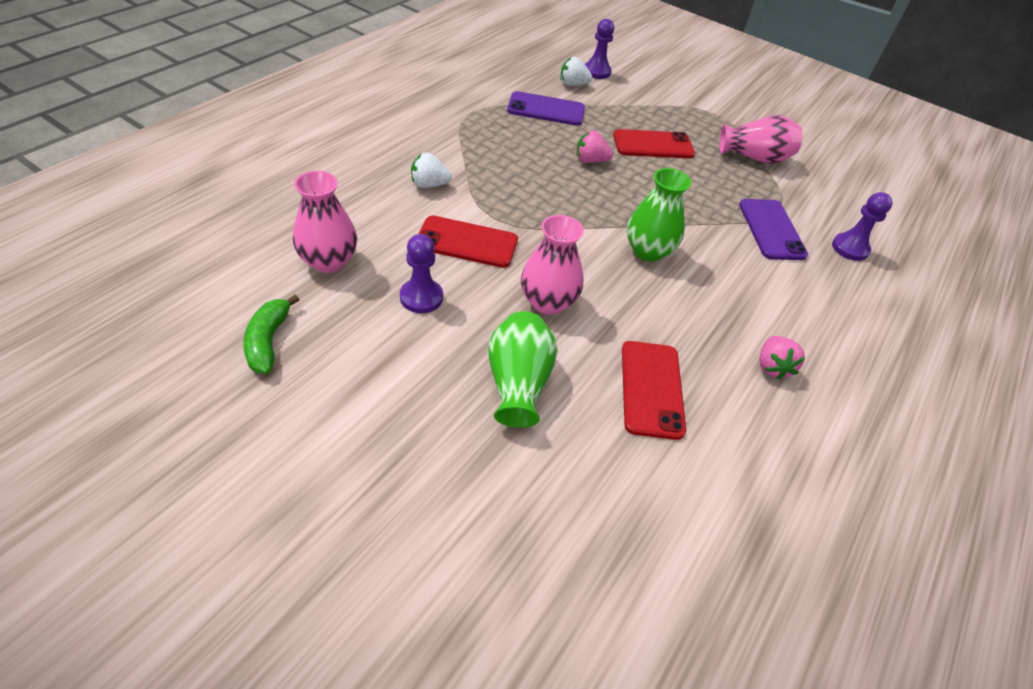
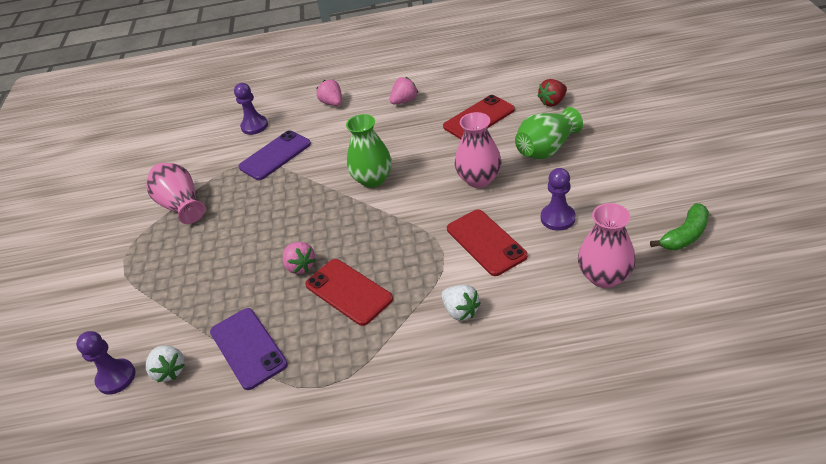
camera: 120 degrees left, 5 degrees down
(594, 479) = (552, 102): none -> red strawberry
(653, 145) = (229, 255): red phone -> red phone (348, 292)
(838, 317) = (332, 103): none -> pink strawberry

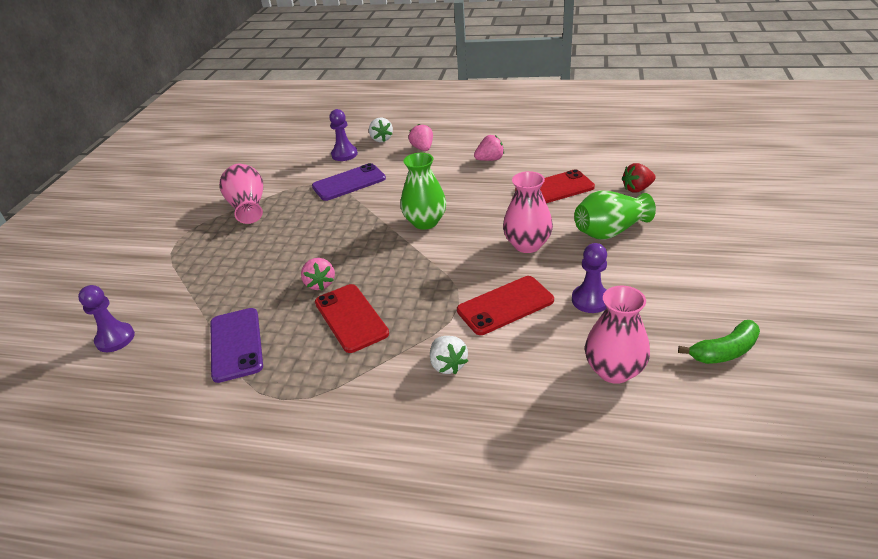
camera: 15 degrees right, 5 degrees down
(170, 371) = (160, 345): white strawberry -> white strawberry (381, 139)
(486, 242) = (505, 305): red phone -> red phone turned 75 degrees clockwise

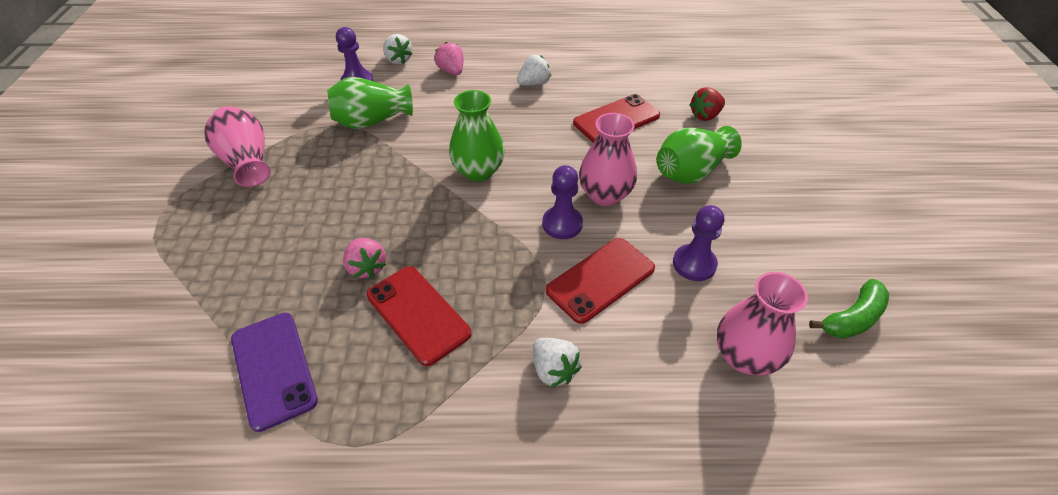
camera: 15 degrees left, 10 degrees up
(115, 339) = (96, 378): purple pawn -> purple pawn (562, 224)
(349, 183) = (372, 121): purple phone -> green vase
(490, 159) = (534, 83): pink strawberry -> white strawberry

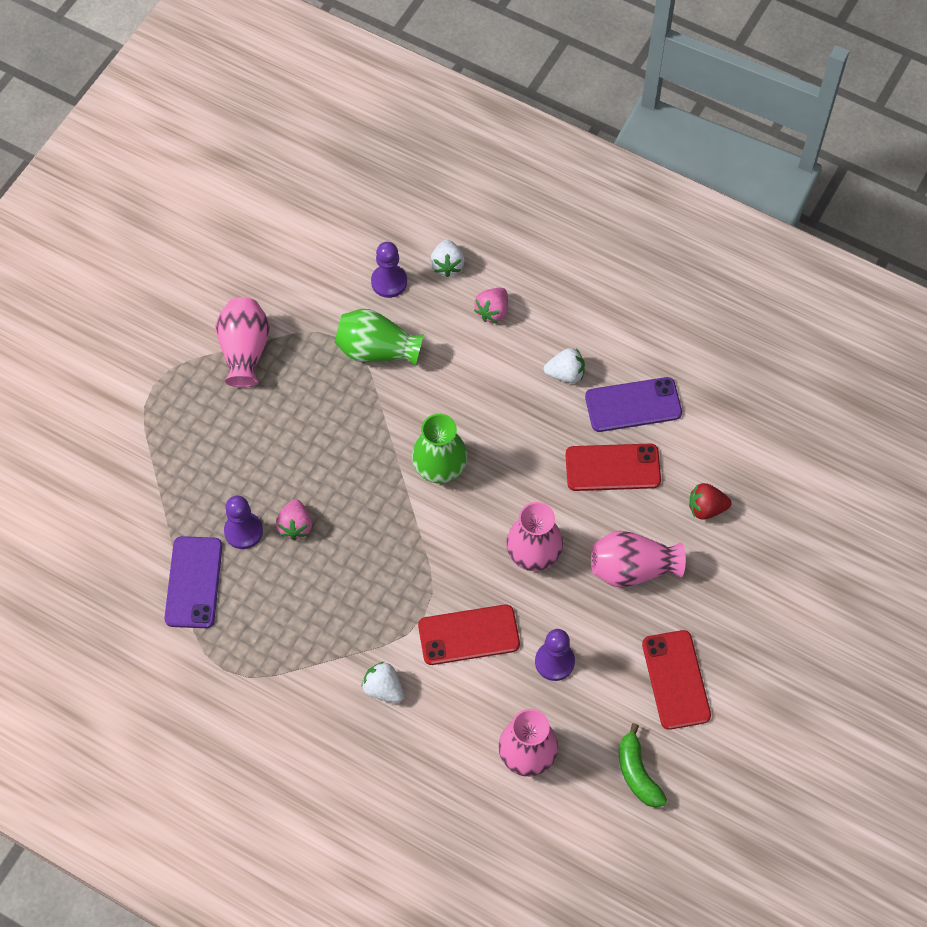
camera: 30 degrees right, 15 degrees up
(418, 314) = (313, 590): red phone -> red phone (676, 680)
(451, 71) = (492, 311): pink strawberry -> pink strawberry turned 150 degrees counterclockwise
(554, 370) = (383, 688): white strawberry -> white strawberry turned 135 degrees clockwise
(562, 224) = (475, 565): purple pawn -> purple pawn (243, 531)
(598, 82) = (633, 405): none -> purple phone
(691, 171) = (632, 569): green vase -> pink vase
(852, 318) = (637, 773): green banana -> green banana turned 75 degrees clockwise

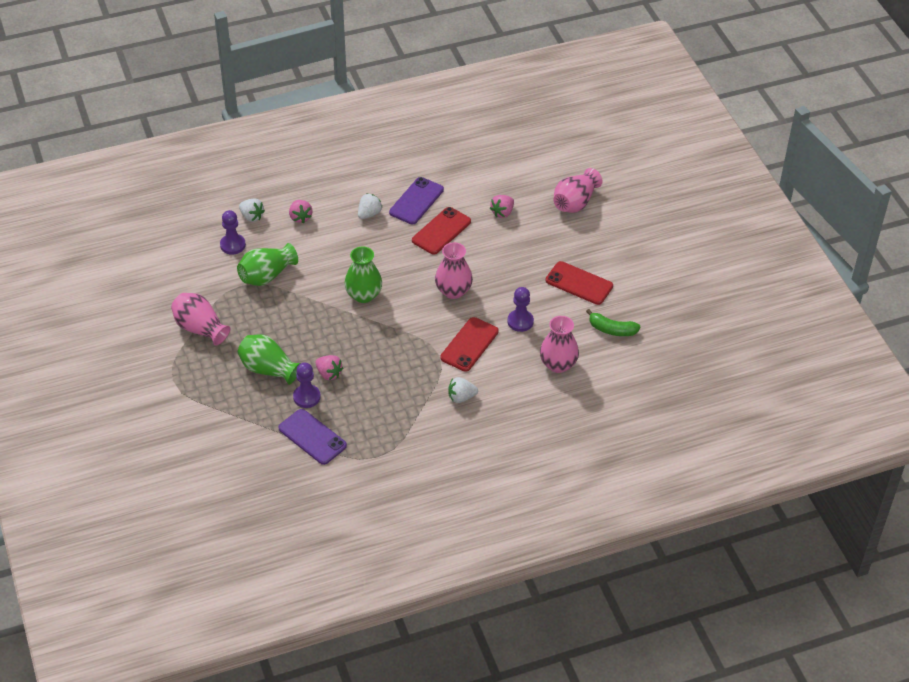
camera: 50 degrees left, 15 degrees down
(248, 462) = (268, 369): none -> green vase
(632, 569) = (503, 260): pink vase -> pink vase (575, 202)
(706, 508) = (502, 212): red strawberry -> pink strawberry

